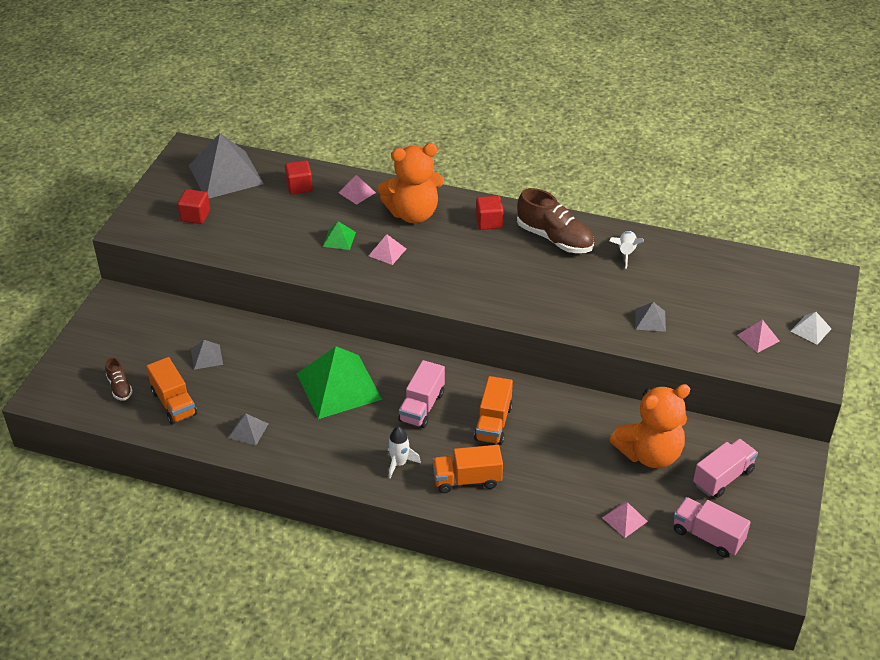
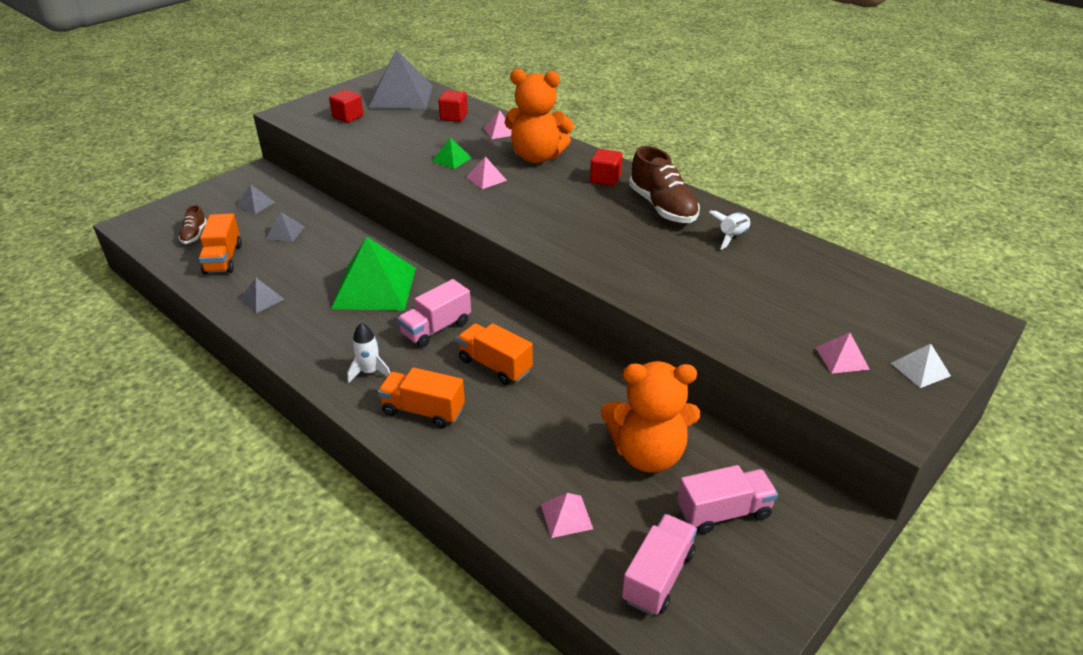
camera: 25 degrees right, 5 degrees down
(493, 423) = (495, 365): orange truck -> orange truck turned 90 degrees clockwise
(650, 320) = (716, 303): grey pyramid -> grey pyramid (255, 204)
(707, 536) = (658, 576): pink truck -> pink truck turned 60 degrees clockwise

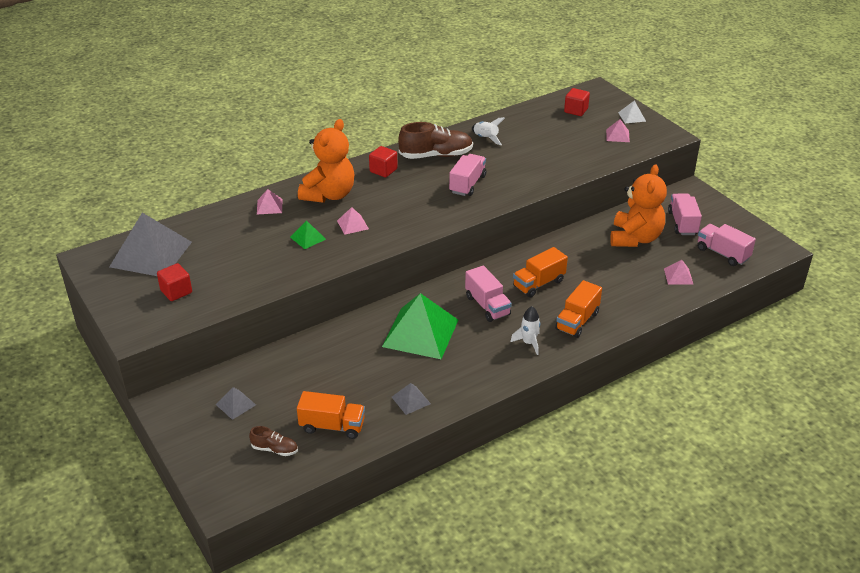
camera: 75 degrees left, 0 degrees up
(285, 232) = (304, 383): grey pyramid -> none
(454, 117) = (222, 227): red cube -> red cube (576, 110)
(609, 238) = (467, 184): none -> pink truck

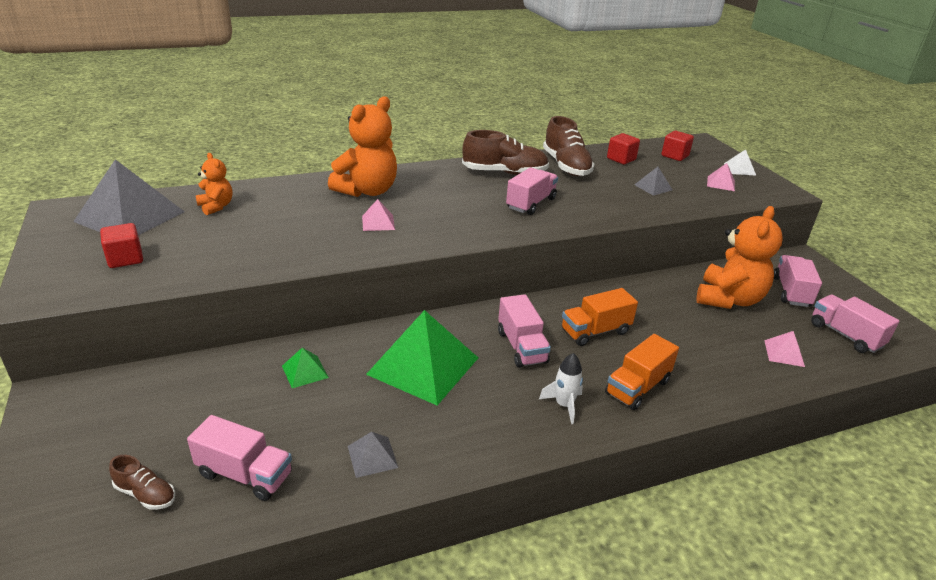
camera: 10 degrees right, 5 degrees down
(214, 232) = (216, 206): none -> orange teddy bear
(235, 404) = (137, 416): grey pyramid -> grey pyramid (653, 187)
(269, 206) = (294, 192): pink pyramid -> none
(308, 238) = (318, 228): green pyramid -> green pyramid (305, 371)
(332, 426) = (245, 474): orange truck -> pink truck
(383, 170) = (439, 178): red cube -> red cube (621, 159)
(485, 138) = (566, 166): white rocket -> brown shoe

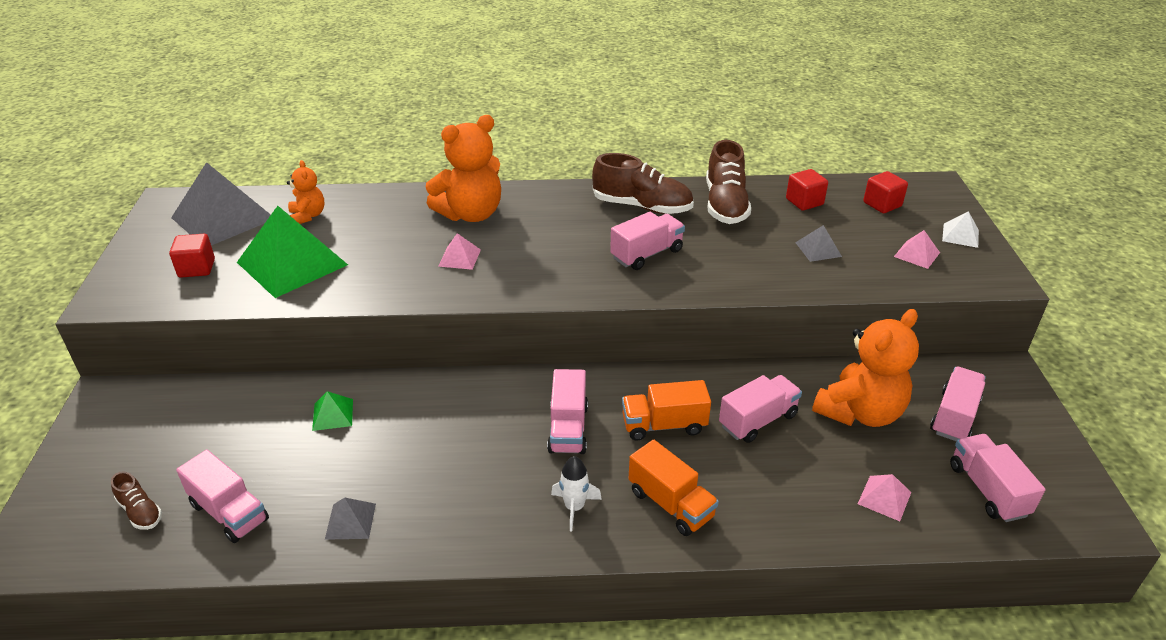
camera: 20 degrees right, 5 degrees up
(423, 366) = (451, 431): green pyramid -> green pyramid (292, 263)
(637, 387) = (670, 504): orange truck -> orange truck turned 105 degrees counterclockwise
(662, 316) = (758, 420): none -> pink truck

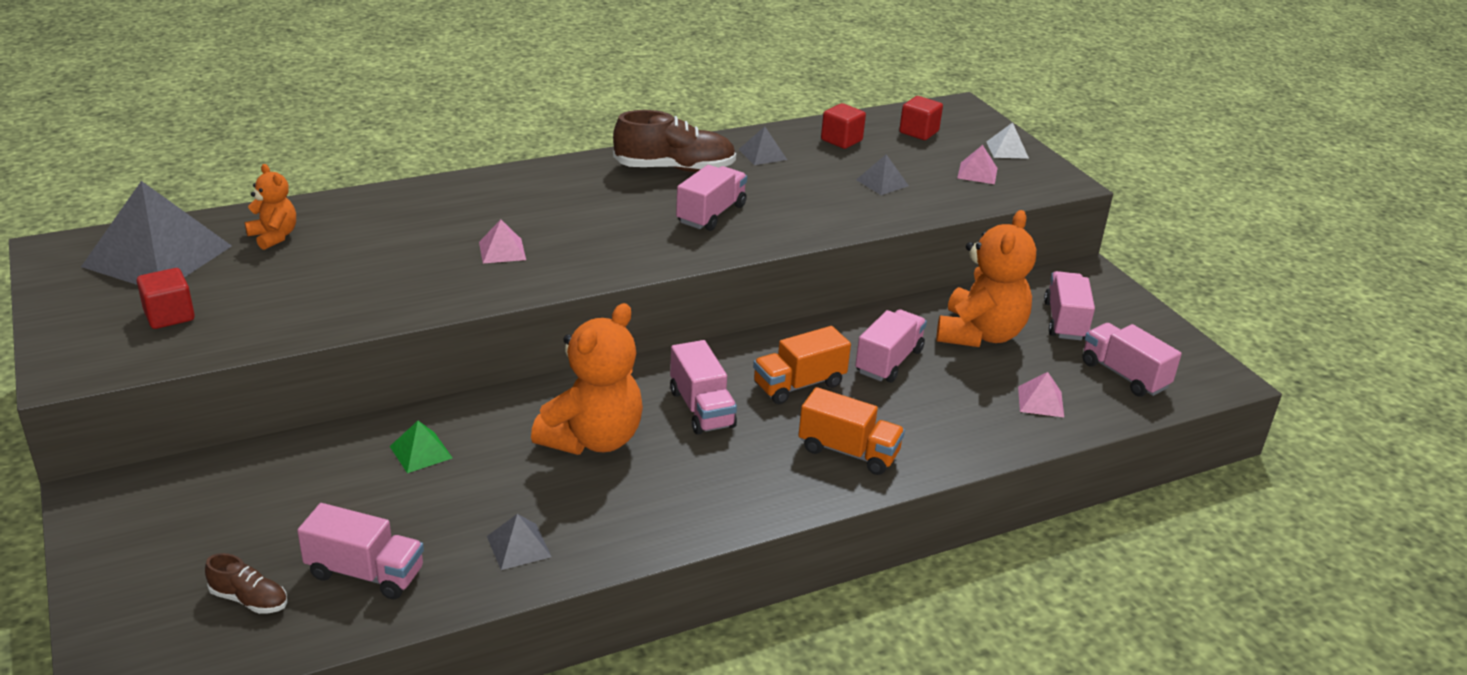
camera: 25 degrees left, 5 degrees down
(292, 263) = (295, 290): green pyramid -> none
(471, 214) = (482, 204): orange teddy bear -> orange teddy bear (592, 439)
(574, 507) = (754, 477): white rocket -> none
(725, 204) = (762, 154): brown shoe -> grey pyramid

